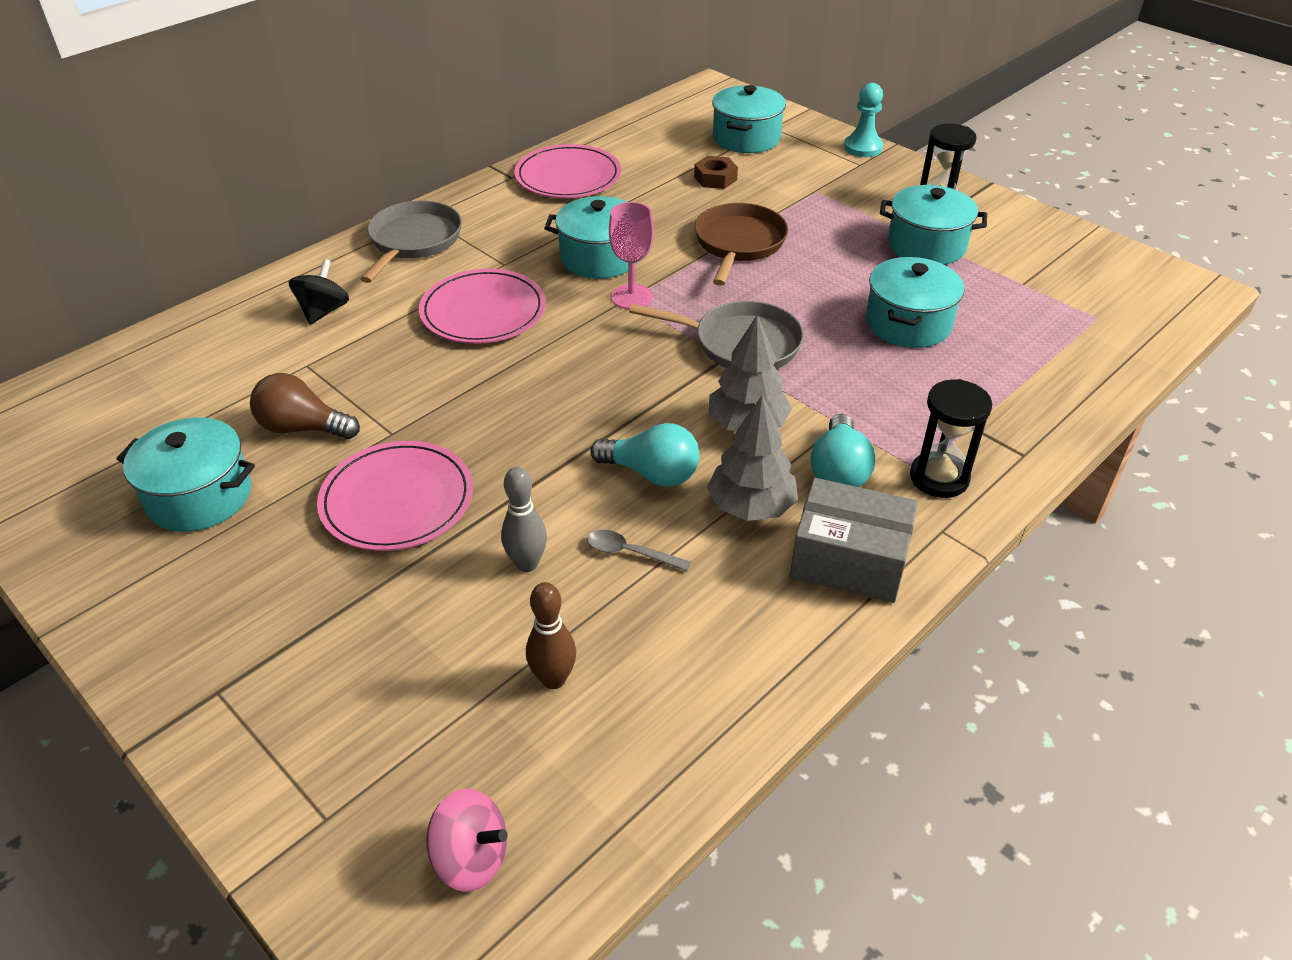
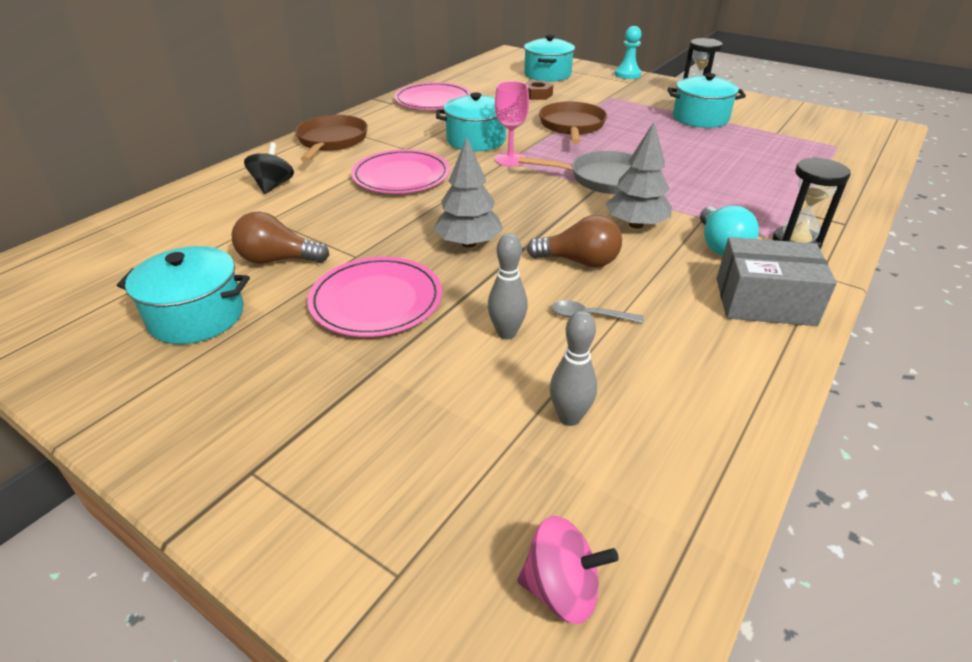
camera: 10 degrees left, 5 degrees down
(413, 242) = (331, 141): grey pan -> brown pan
(553, 679) = (569, 417): brown bowling pin -> grey bowling pin
(651, 473) = (579, 261): turquoise light bulb -> brown light bulb
(751, 506) = (668, 275): grey tree -> grey tree (468, 243)
(908, 323) = (715, 158): turquoise pot -> none

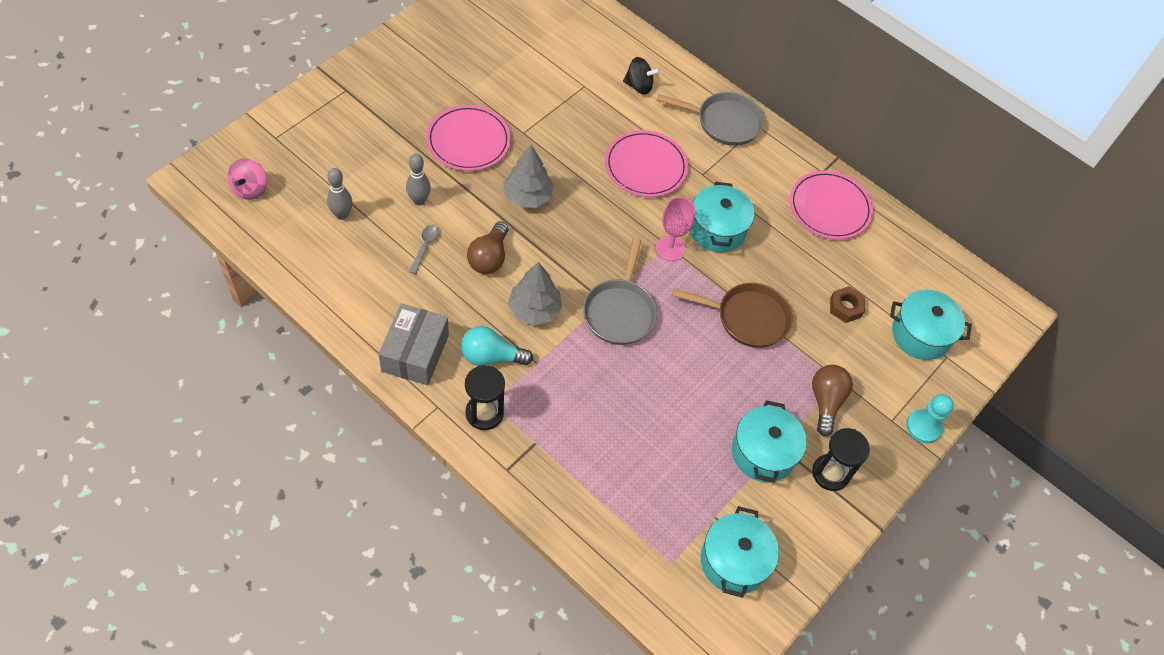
camera: 90 degrees right, 20 degrees up
(196, 316) = (472, 59): turquoise pot -> turquoise pot (734, 561)
(278, 260) = (527, 93): brown light bulb -> brown light bulb (825, 402)
(331, 141) = (724, 122): brown pan -> grey pan

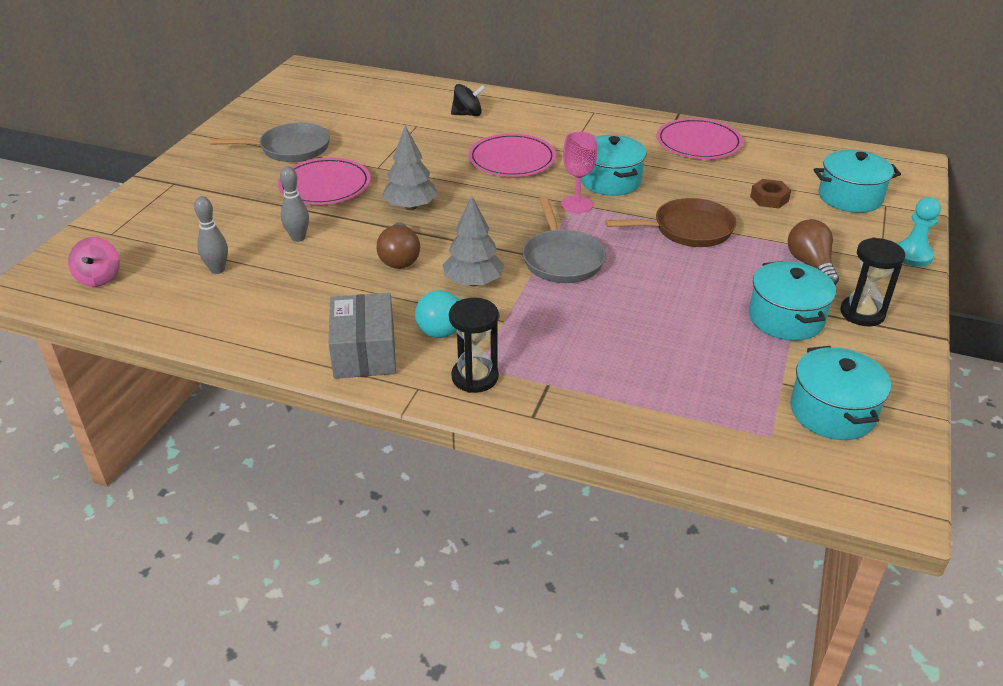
camera: 15 degrees left, 20 degrees down
(425, 246) = (325, 268): grey spoon -> none
(724, 122) = (562, 117): grey pan -> grey pan (290, 149)

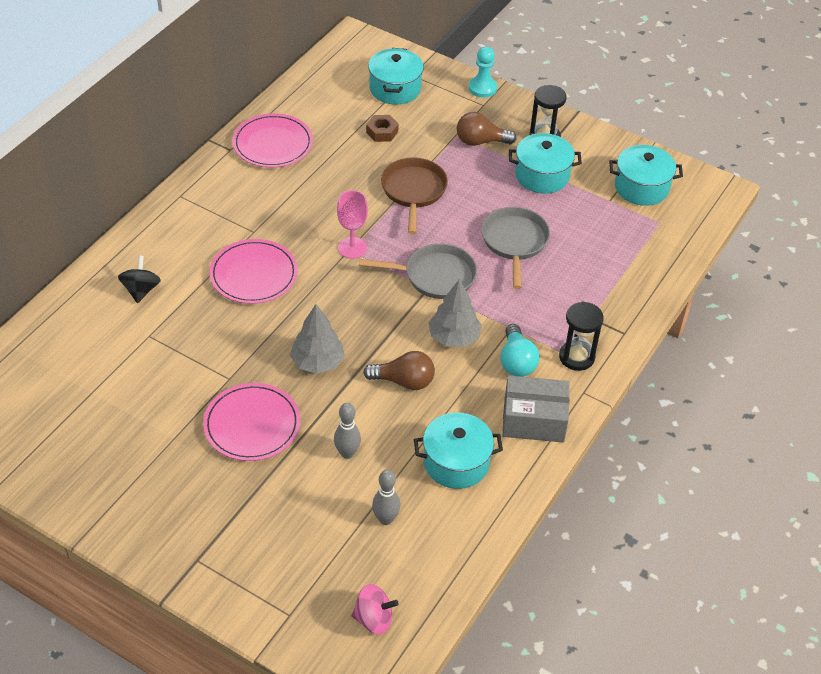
camera: 80 degrees left, 10 degrees up
(290, 149) = (157, 449): grey pan -> grey pan (514, 242)
(610, 181) = (320, 217): turquoise pot -> turquoise pot (456, 462)

